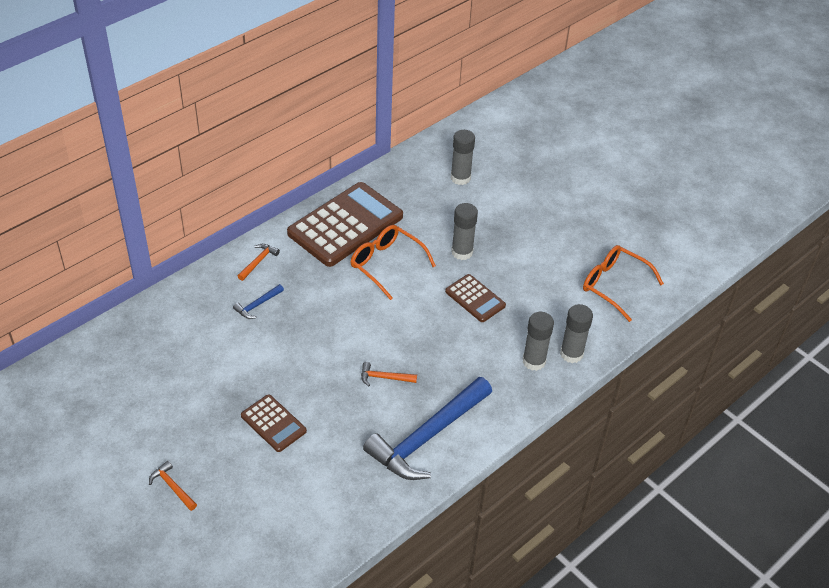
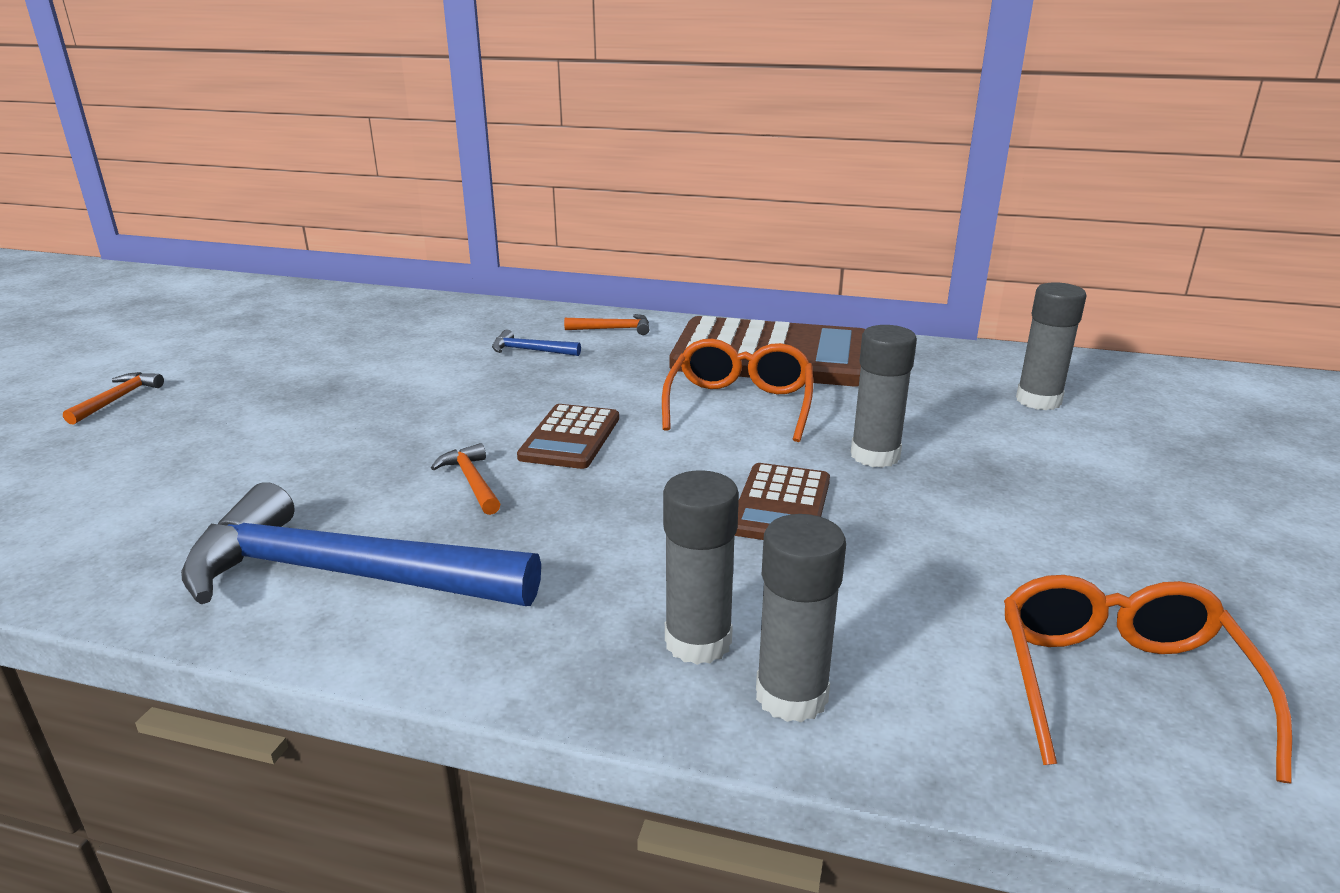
camera: 60 degrees right, 20 degrees down
(273, 423) = (290, 426): brown calculator -> brown calculator (570, 438)

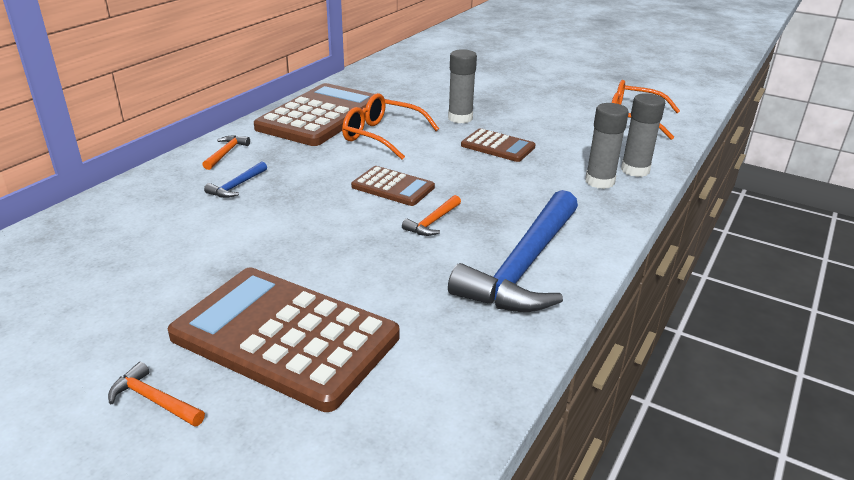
camera: 75 degrees left, 5 degrees up
(200, 434) = (285, 337): none -> brown calculator
(472, 482) = (433, 222): orange hammer -> orange hammer turned 45 degrees counterclockwise
(1038, 400) = (426, 76): grey glue stick -> none

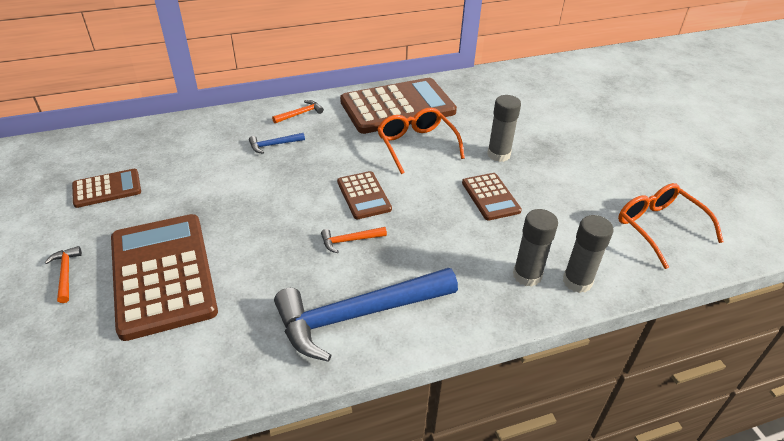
camera: 40 degrees right, 10 degrees up
(77, 303) = (107, 189): none -> brown calculator

